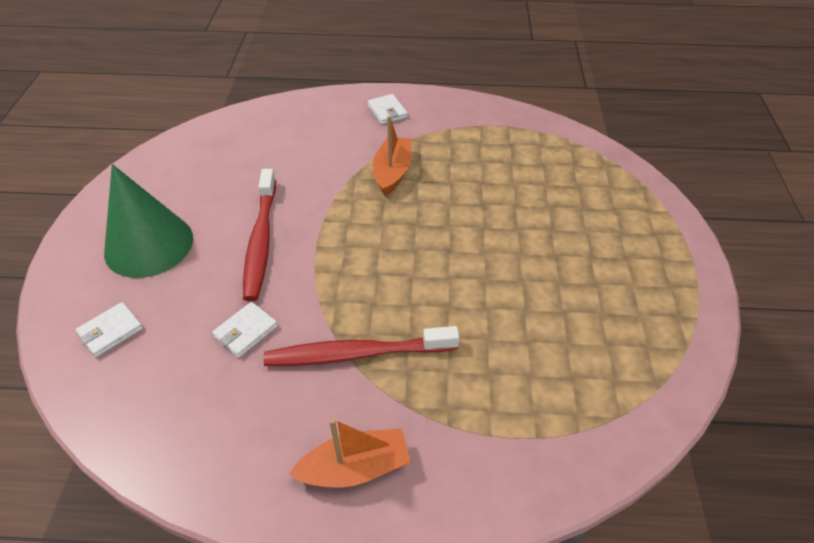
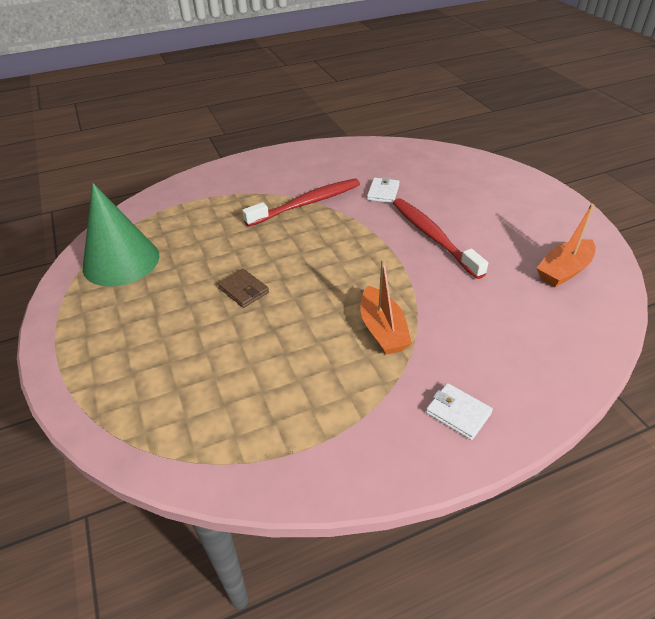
camera: 155 degrees right, 5 degrees down
(111, 331) = (458, 170): white wallet -> none
(149, 245) = (505, 209): green cone -> green cone (121, 261)
(355, 468) = (274, 168): orange boat -> orange boat (563, 271)
(494, 251) = (243, 290): none -> brown wallet

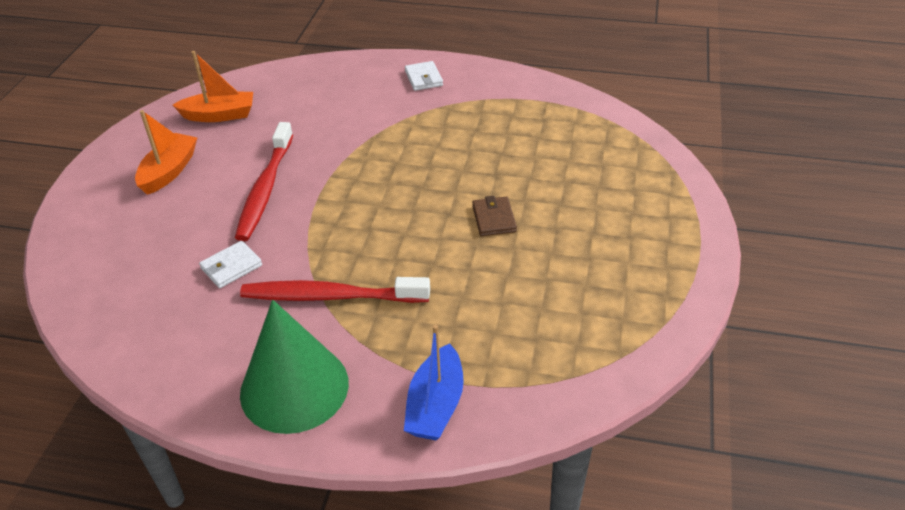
camera: 145 degrees left, 0 degrees up
(121, 261) = (605, 317): green cone -> green cone (294, 387)
(201, 188) = (435, 405): none -> blue boat
(382, 330) = (412, 137): orange boat -> orange boat (169, 171)

